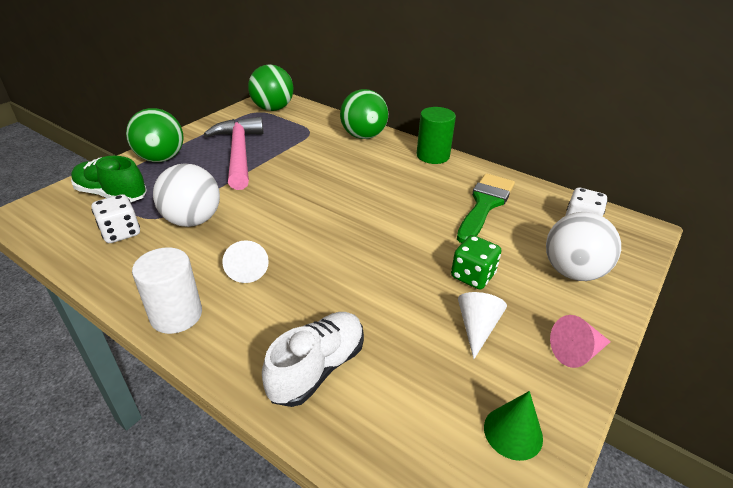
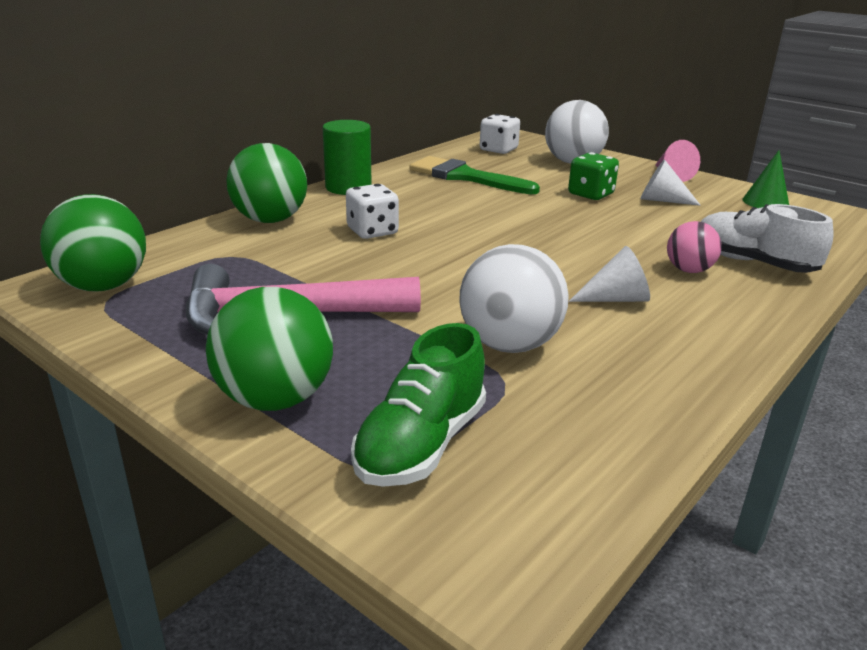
camera: 85 degrees left, 10 degrees down
(121, 232) = (553, 412): white dice -> white dice (372, 231)
(176, 315) = (723, 341): white cylinder -> none
(298, 317) = (688, 270): none -> pink ball

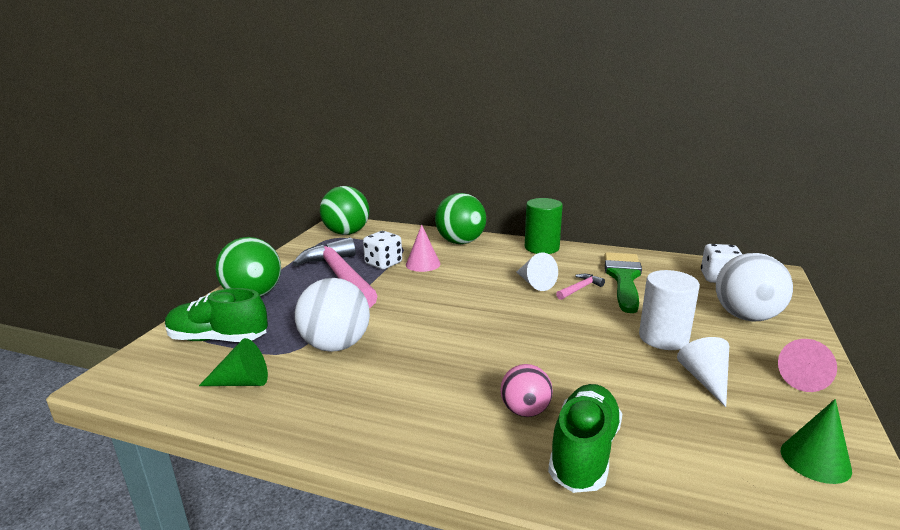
camera: 70 degrees right, 5 degrees down
(314, 254) = (423, 264): none -> pink cone
(372, 231) = (473, 271): white dice -> white dice (383, 263)
(470, 197) = (580, 288): none -> pink hammer
(573, 427) = (242, 382): none -> green cone
(590, 194) = (663, 338): green dice -> white cylinder
(616, 299) = (433, 378): white cone -> white cone (534, 283)
(752, 263) = (584, 452): white shoe -> green shoe

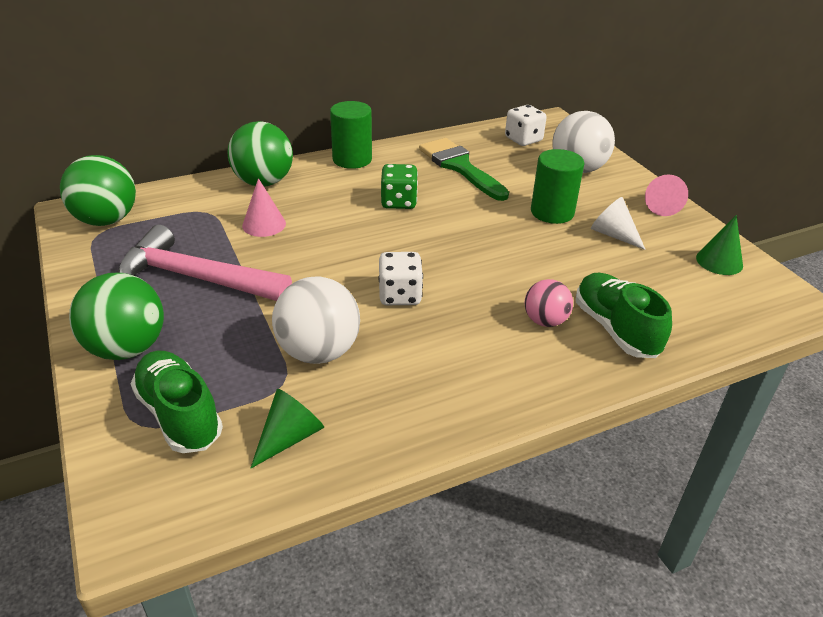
camera: 45 degrees left, 15 degrees up
(218, 339) = (179, 415): green shoe -> green shoe turned 90 degrees clockwise
(383, 263) = (220, 241): white dice -> white dice (400, 295)
(534, 283) = (399, 202): white cone -> green dice
(580, 288) = (441, 192): pink hammer -> none
(663, 338) = (552, 212): white cylinder -> green cylinder

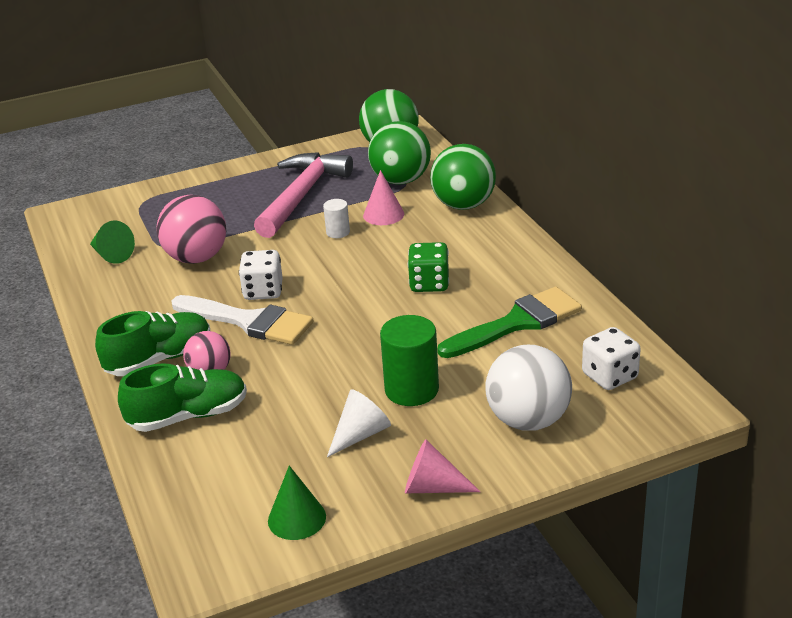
camera: 95 degrees right, 5 degrees down
(127, 348) = (220, 184): green ball -> green ball (401, 180)
(179, 415) = (146, 213): green shoe -> green shoe (159, 359)
(291, 251) = (338, 232): none -> white cylinder
(319, 352) = (196, 258): white ball -> pink ball
(352, 159) = (523, 250): green cylinder -> none
(456, 301) = (249, 321): none -> white brush

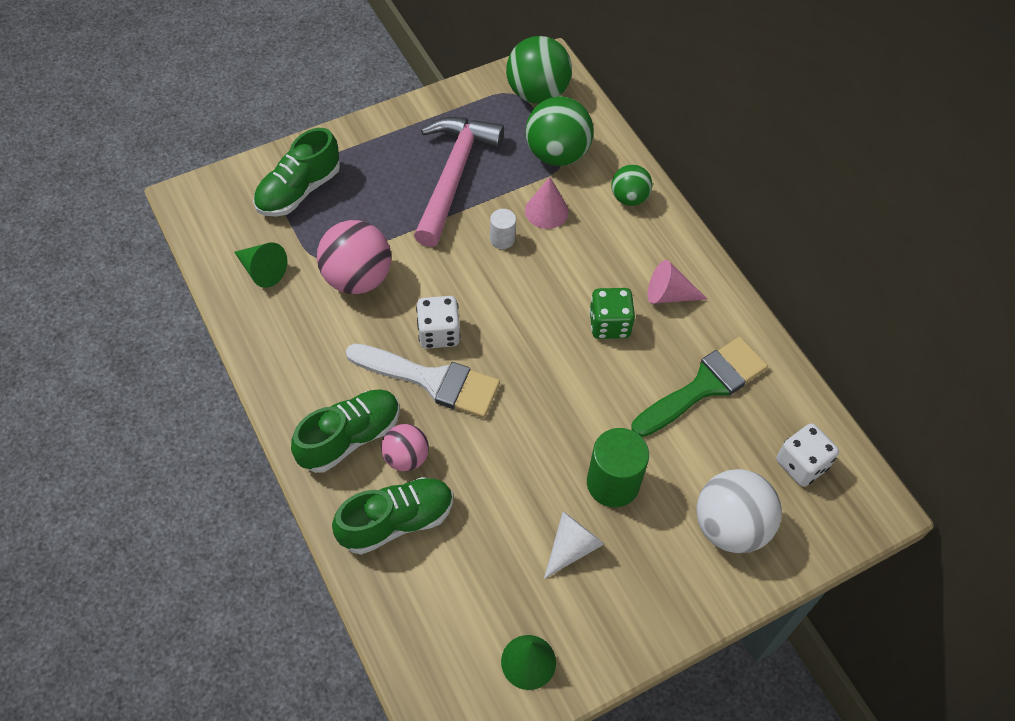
camera: 10 degrees left, 25 degrees up
(159, 207) = (299, 190): none -> green shoe
(433, 487) = (651, 618): pink cone -> pink cone (669, 295)
(463, 205) = (629, 198): green ball -> green ball, size x0.59

